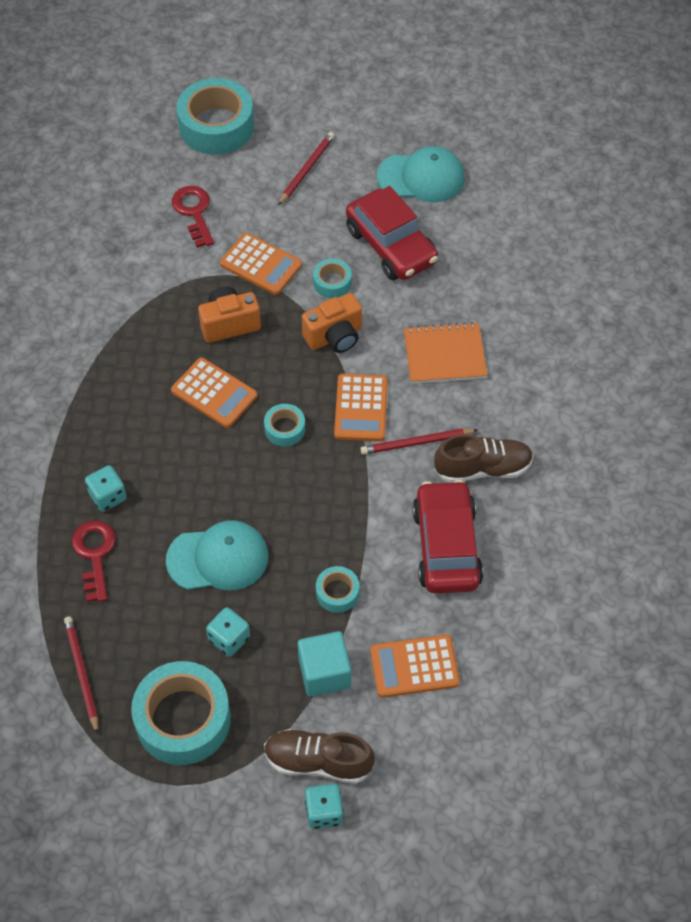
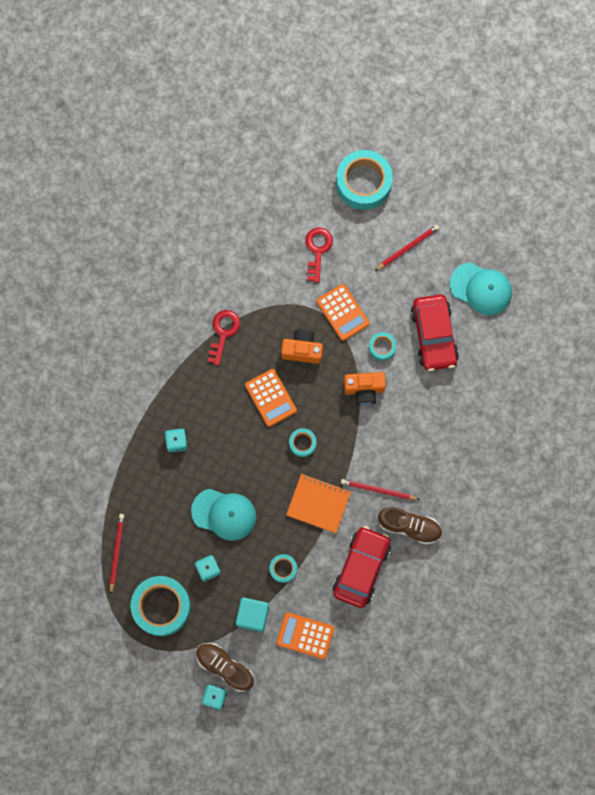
camera: 25 degrees right, 20 degrees up
(95, 554) = (153, 478): red key -> red key (223, 333)
(361, 408) = (356, 450): orange calculator -> none
(444, 355) = (427, 435): orange notebook -> orange notebook (318, 503)

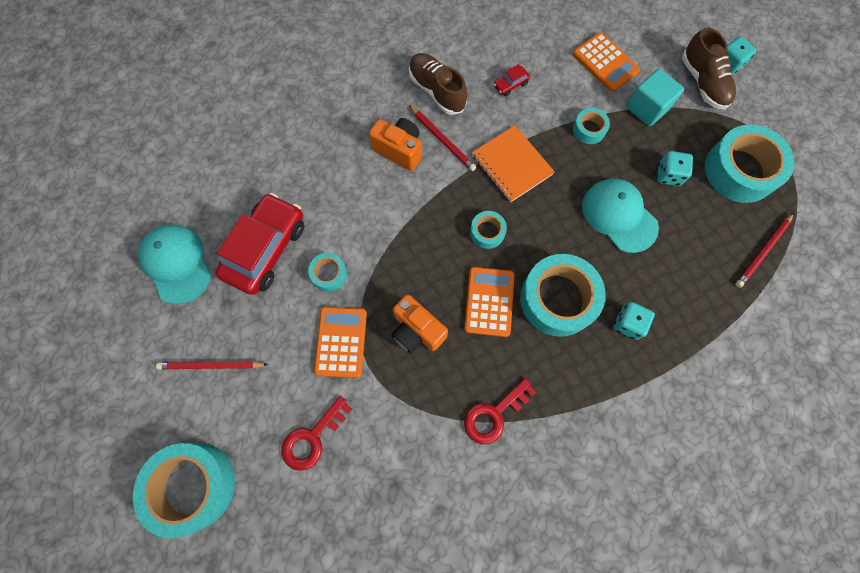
camera: 145 degrees left, 5 degrees down
(229, 429) = (558, 299): none -> turquoise tape
(361, 568) = (510, 84): red car -> red car, size x0.40
(364, 390) = (382, 243): orange camera -> orange camera (399, 150)

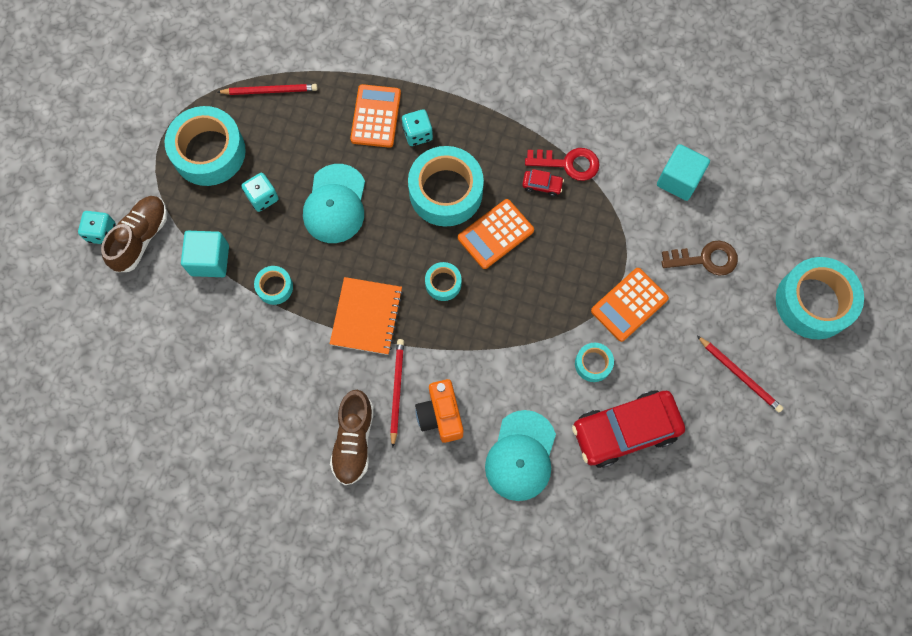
camera: 135 degrees left, 0 degrees up
(176, 264) = (707, 486): turquoise cap -> turquoise cap (521, 456)
(312, 438) = (705, 259): red key -> brown key
(393, 491) = (679, 180): none -> turquoise cube
(417, 330) = (567, 262): orange camera -> none
(510, 84) = (288, 386): red car -> red car (542, 185)
(605, 63) = (191, 329): orange calculator -> orange calculator (376, 116)

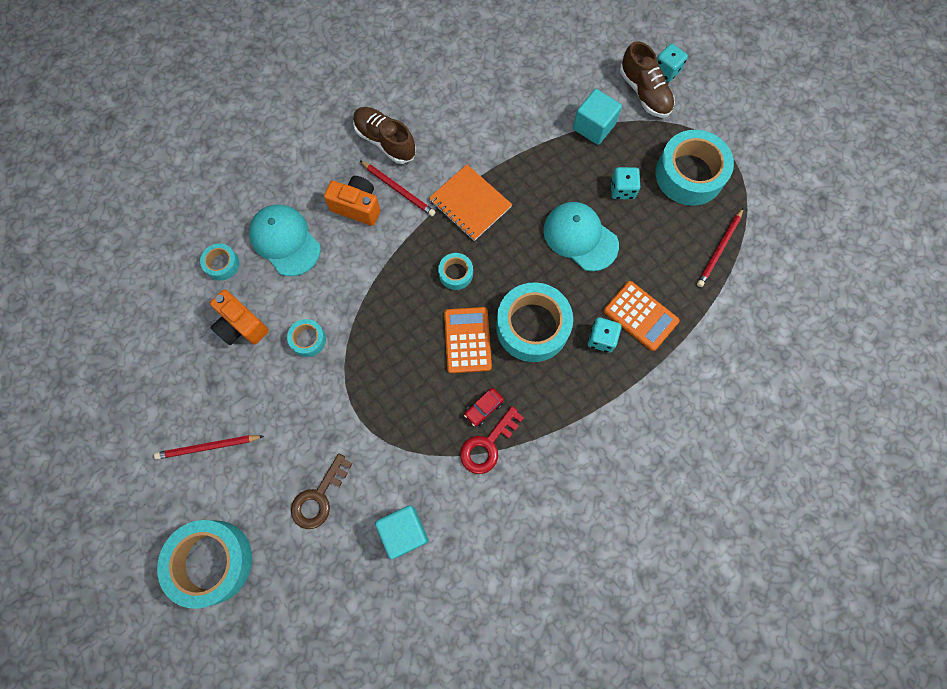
camera: 125 degrees right, 0 degrees up
(275, 287) = (540, 156): turquoise tape -> turquoise tape (222, 264)
(625, 430) = (241, 326): red car -> orange camera
(629, 304) = (331, 402): orange calculator -> none

